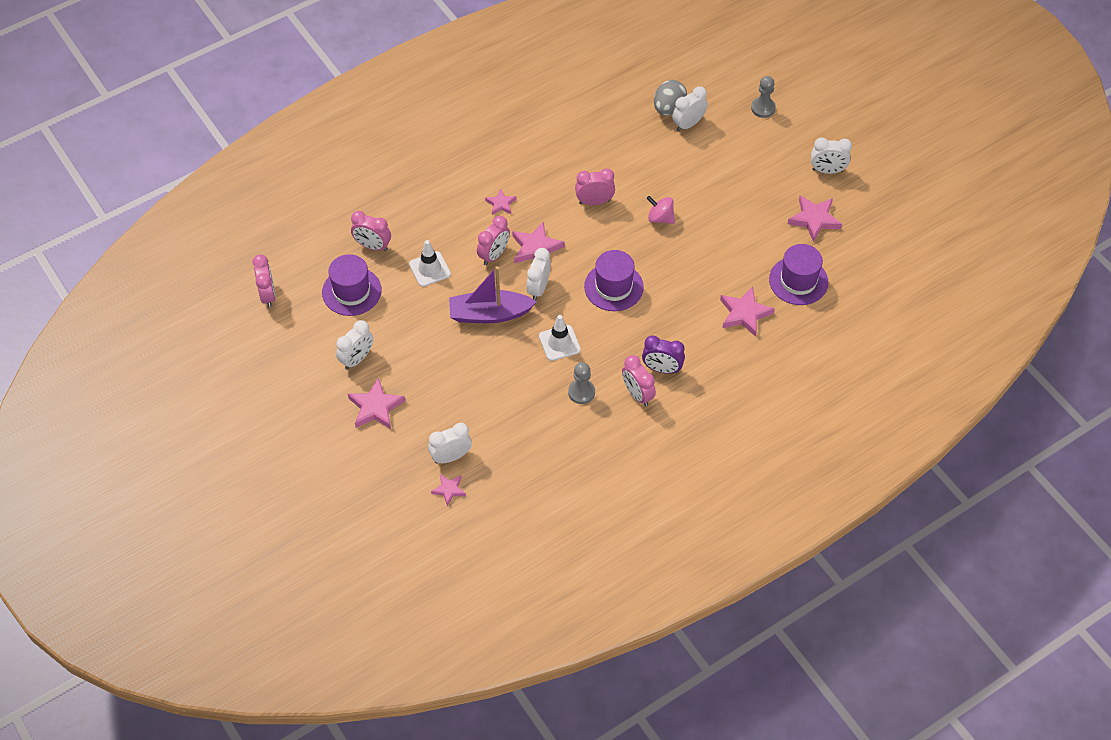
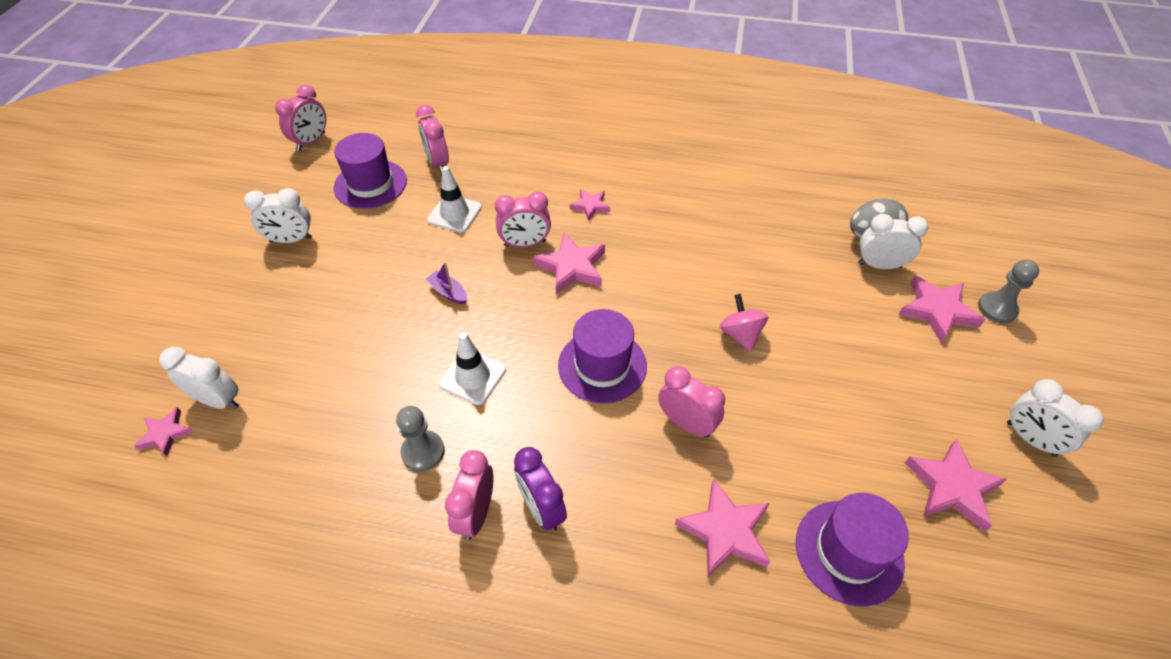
camera: 45 degrees right, 5 degrees down
(376, 407) = (239, 293): pink star -> pink star (937, 311)
(489, 314) = (448, 292): purple boat -> purple boat, size x0.44
(538, 288) = (525, 305): white clock -> none
(594, 202) = (685, 267): pink clock -> pink clock (686, 423)

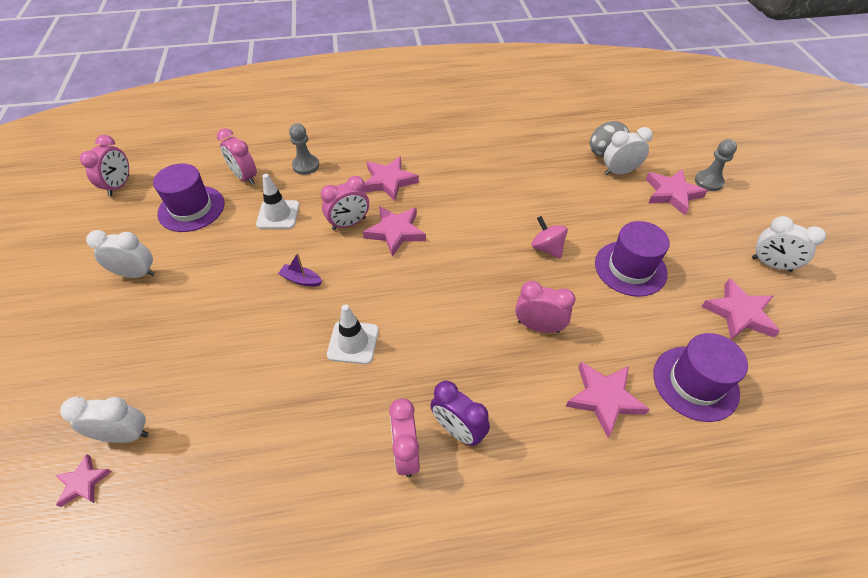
camera: 20 degrees left, 0 degrees up
(291, 239) = (136, 274): white clock -> white clock turned 150 degrees counterclockwise
(423, 452) = (338, 417): grey pawn -> grey pawn (306, 166)
(590, 206) = (389, 181): pink star -> pink star, size x1.69
(602, 365) = (454, 302): purple hat -> purple hat (630, 268)

